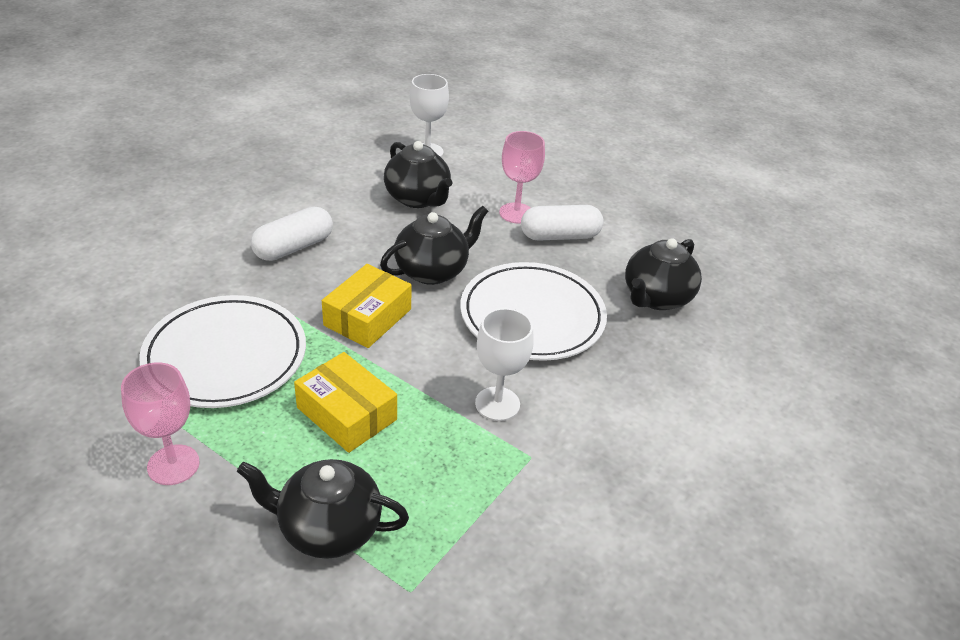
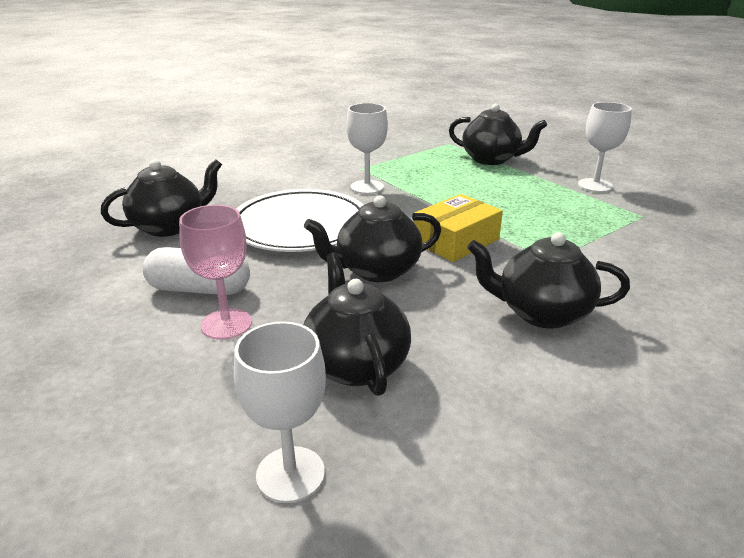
camera: 160 degrees left, 10 degrees down
(173, 465) = (595, 185): pink goblet -> white goblet
(225, 356) = (583, 229): white plate -> none
(293, 247) = (541, 313): white capsule -> black teapot
(347, 413) = (478, 193): yellow box -> none

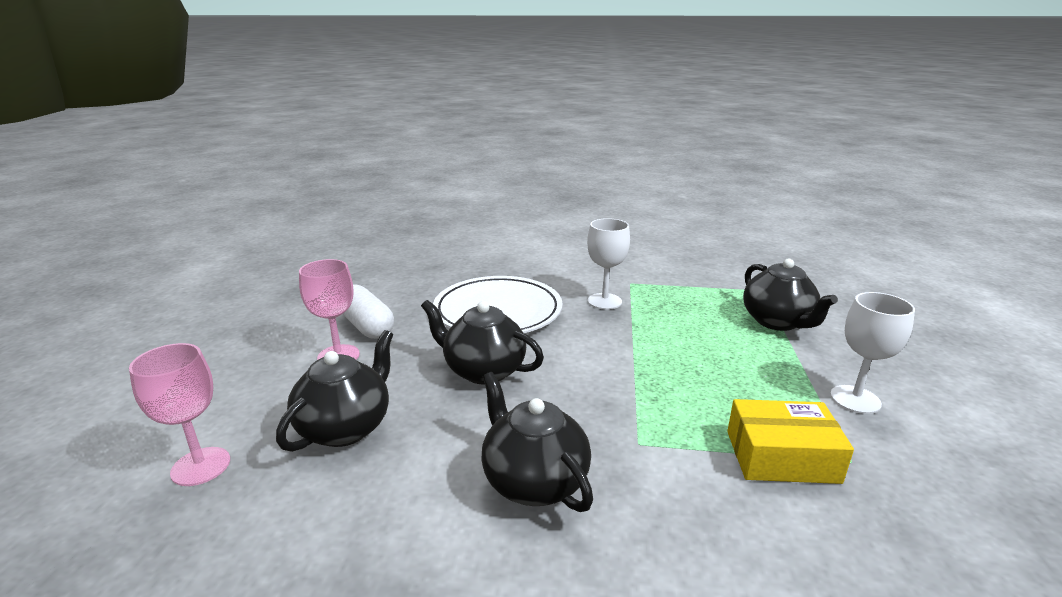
camera: 45 degrees right, 5 degrees down
(170, 226) = (426, 276): black teapot -> none
(290, 474) = (201, 466): white goblet -> pink goblet
(456, 241) = (587, 380): yellow box -> yellow box (781, 456)

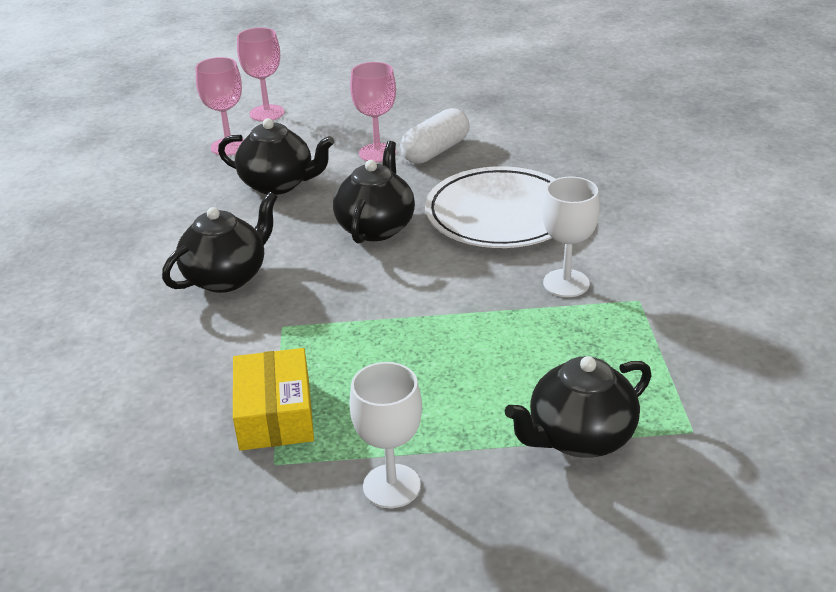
camera: 80 degrees right, 10 degrees up
(144, 426) = (267, 113): none -> pink goblet

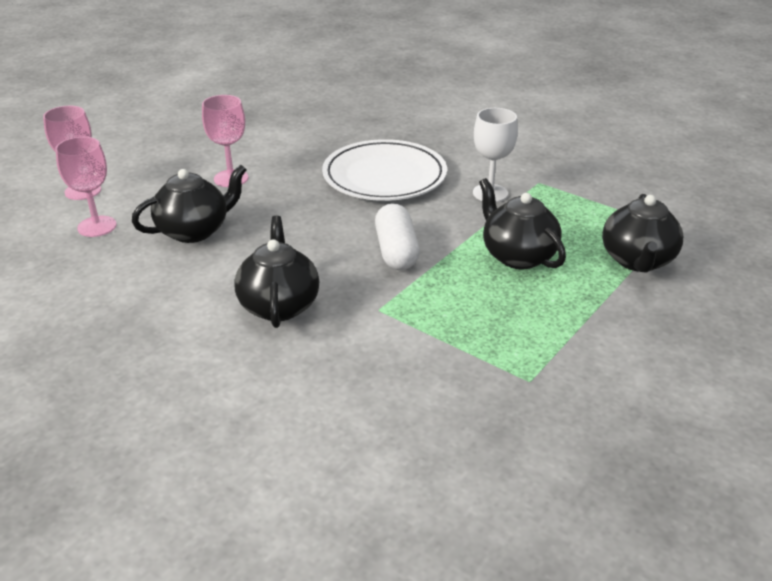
camera: 50 degrees left, 0 degrees up
(275, 414) = (476, 356): yellow box -> none
(376, 227) = (322, 221): black teapot -> black teapot (517, 256)
(391, 486) = (607, 344): white goblet -> none
(435, 151) = (271, 160): white capsule -> white capsule (396, 251)

